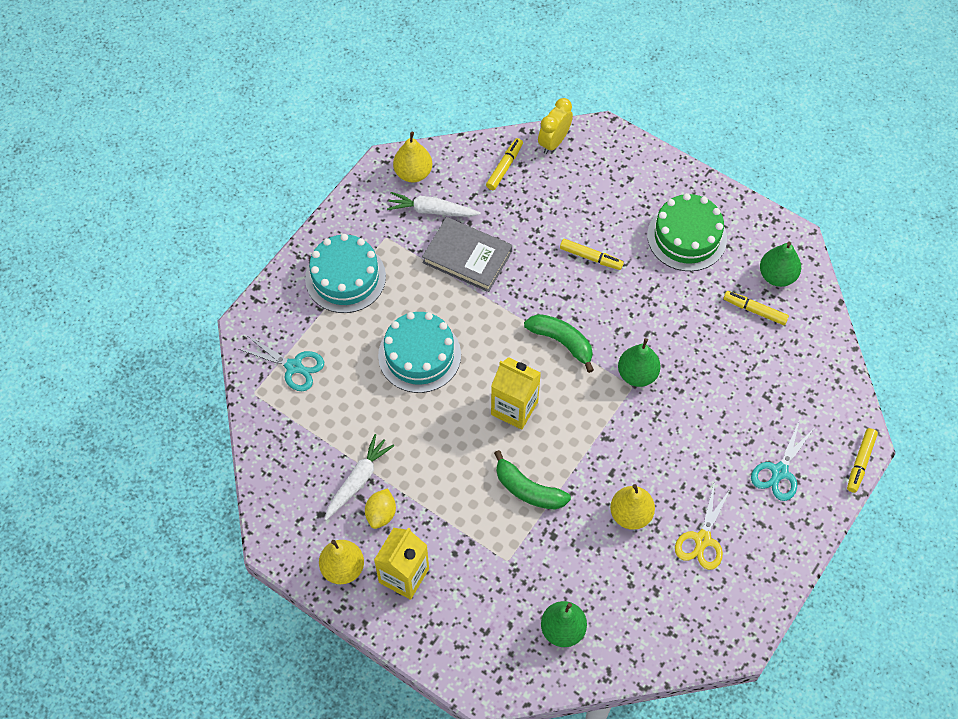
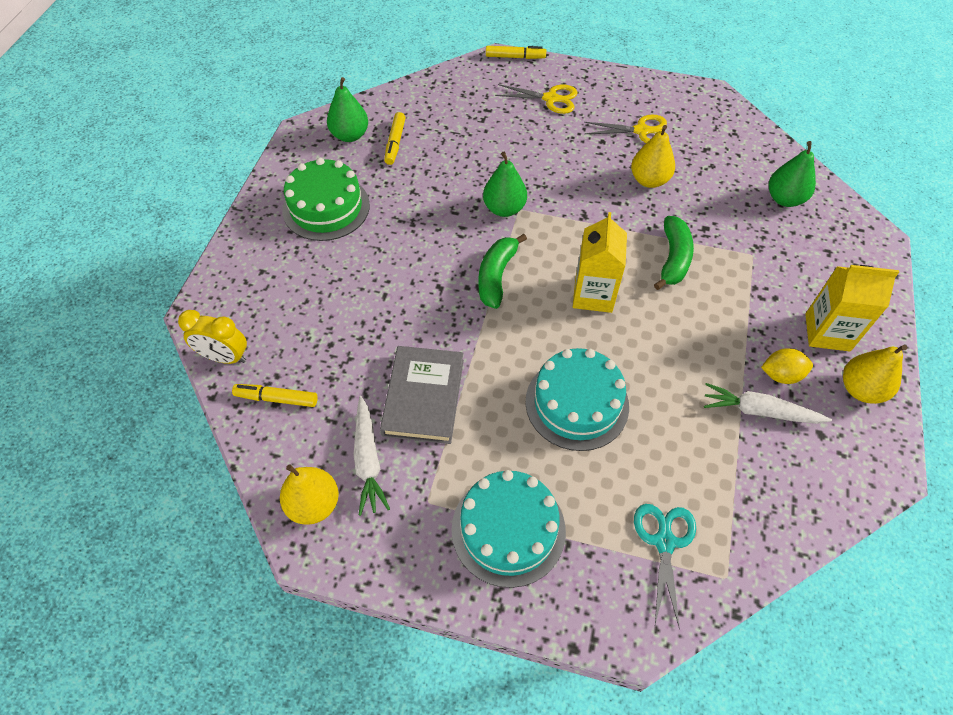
camera: 110 degrees left, 5 degrees down
(591, 257) = (380, 279): yellow marker -> none
(779, 472) = (550, 98): turquoise scissors -> yellow scissors

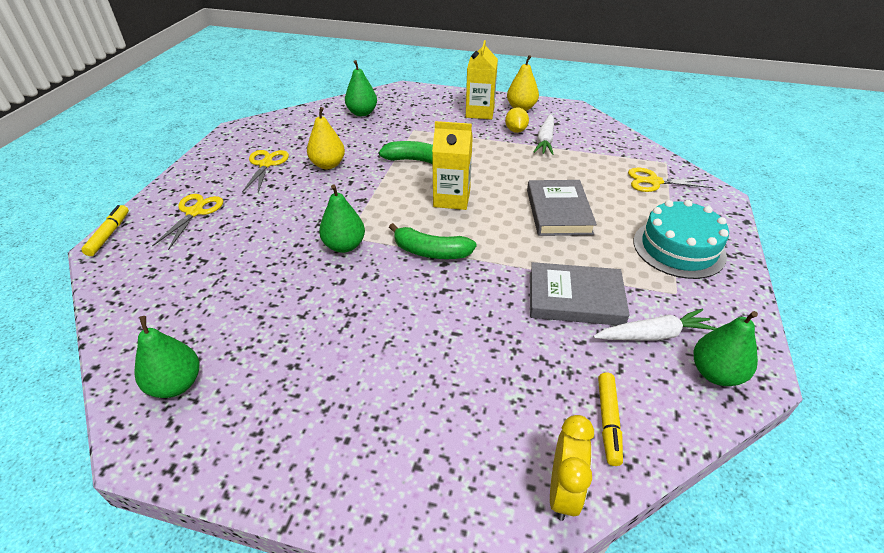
camera: 90 degrees left, 15 degrees down
(314, 504) = (715, 373): yellow pear -> green pear
(326, 207) = (310, 400): green cake -> none
(395, 143) = (211, 335): yellow marker -> none
(577, 403) = (558, 212): turquoise cake -> grey book
(664, 542) = (654, 182): turquoise scissors -> yellow scissors

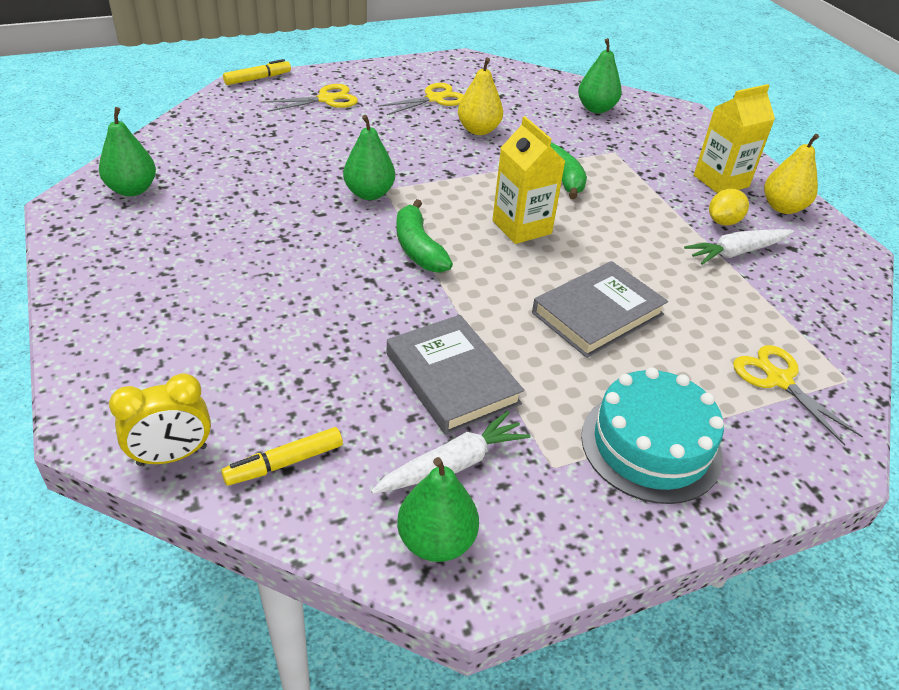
camera: 50 degrees right, 0 degrees up
(653, 335) = (452, 464): white carrot -> white carrot turned 75 degrees counterclockwise

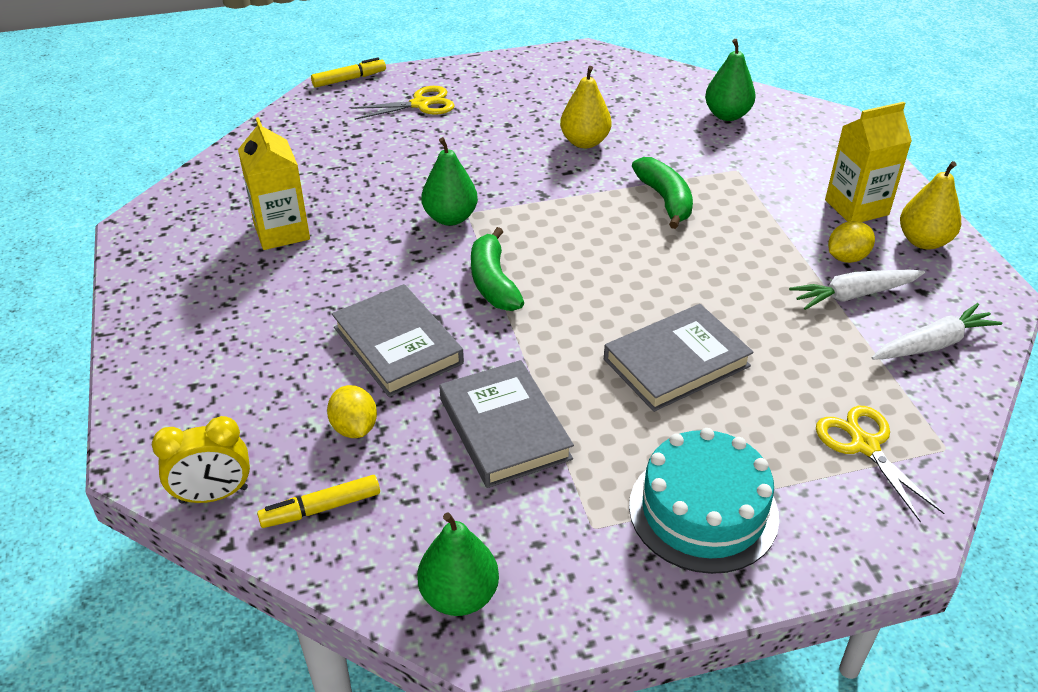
camera: 10 degrees right, 0 degrees up
(132, 190) = (203, 210): green pear -> none
(307, 384) = (354, 428): none -> yellow lemon
(337, 306) = (397, 345): none -> grey book
(434, 99) = (541, 103): yellow scissors -> none
(452, 464) = (489, 519): white carrot -> white carrot (933, 344)
(521, 227) = (611, 260): yellow carton -> yellow carton (281, 231)

